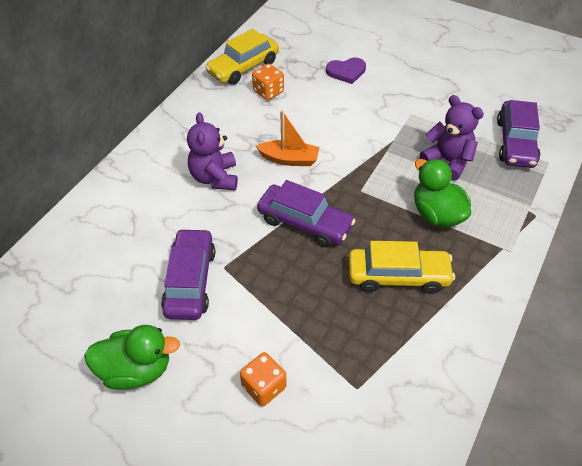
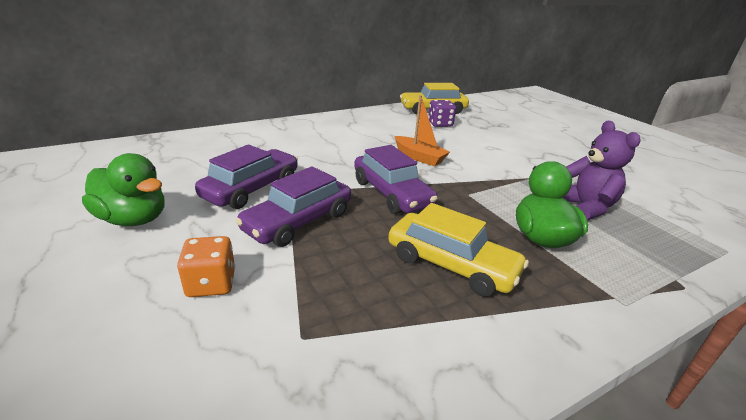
camera: 30 degrees right, 20 degrees down
(215, 178) = (346, 147): purple teddy bear -> none
(268, 92) = (440, 124): orange dice -> purple dice
(346, 72) = (519, 133): purple heart -> none
(515, 142) = (685, 222): purple car -> purple car (298, 221)

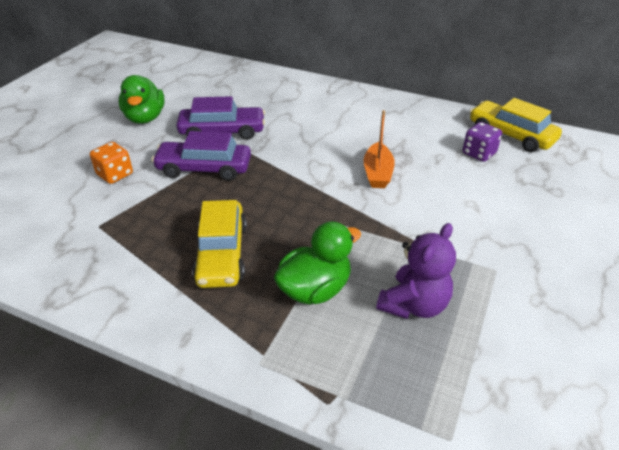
camera: 55 degrees right, 10 degrees up
(391, 194) = (291, 187): purple car -> none

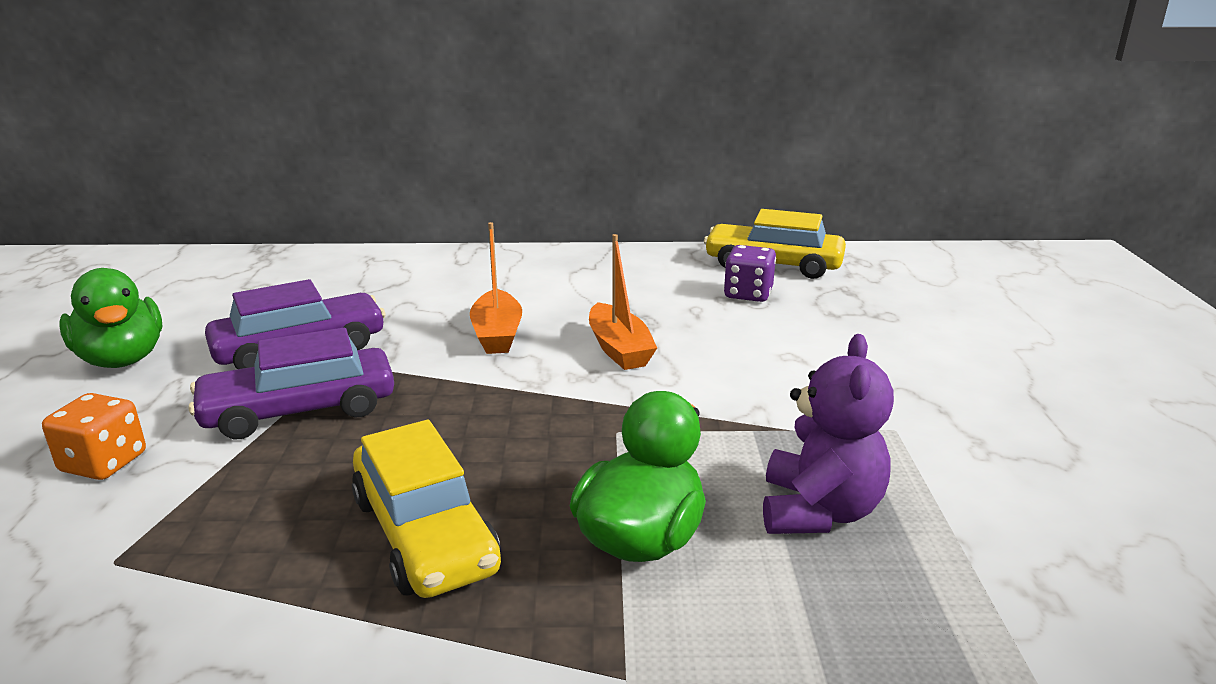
camera: 25 degrees left, 15 degrees down
(320, 146) = (497, 334): none -> orange boat

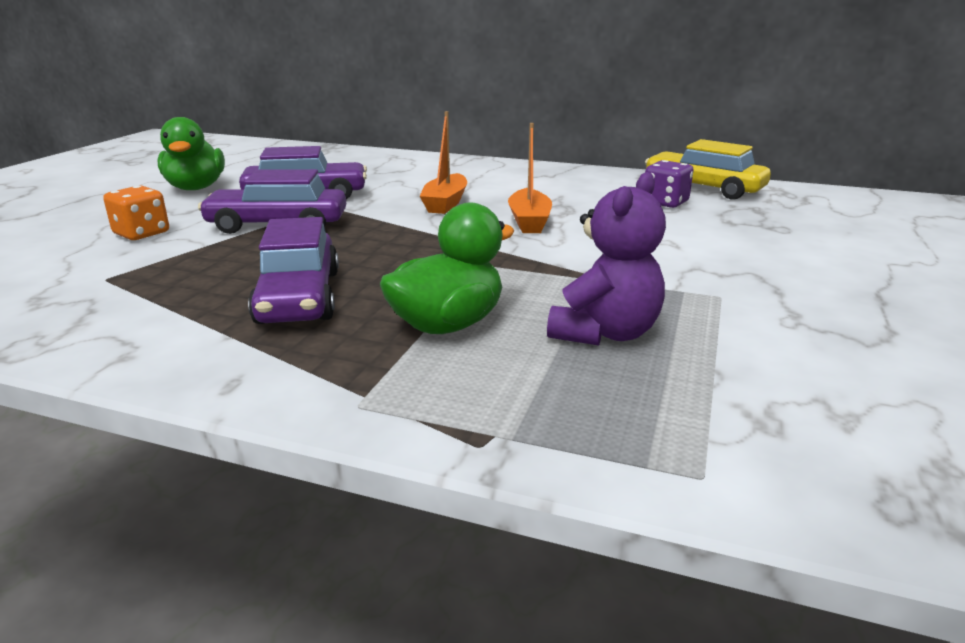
camera: 20 degrees right, 0 degrees up
(424, 534) = (299, 297): yellow car -> purple car

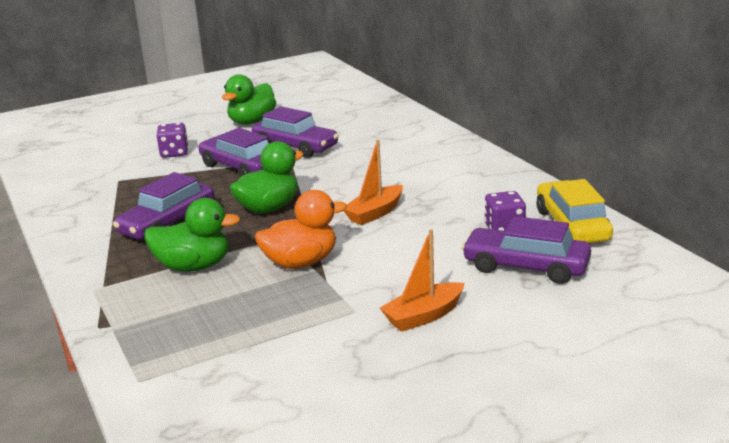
camera: 45 degrees right, 0 degrees up
(141, 233) = (174, 153): orange dice -> purple dice
(404, 247) = (269, 208): none -> green duck
(445, 203) = (358, 179): orange boat -> orange boat (423, 316)
(563, 278) = (301, 262): none -> orange duck
(605, 333) = (247, 303): purple teddy bear -> none
(749, 220) = (525, 267): none -> purple car

